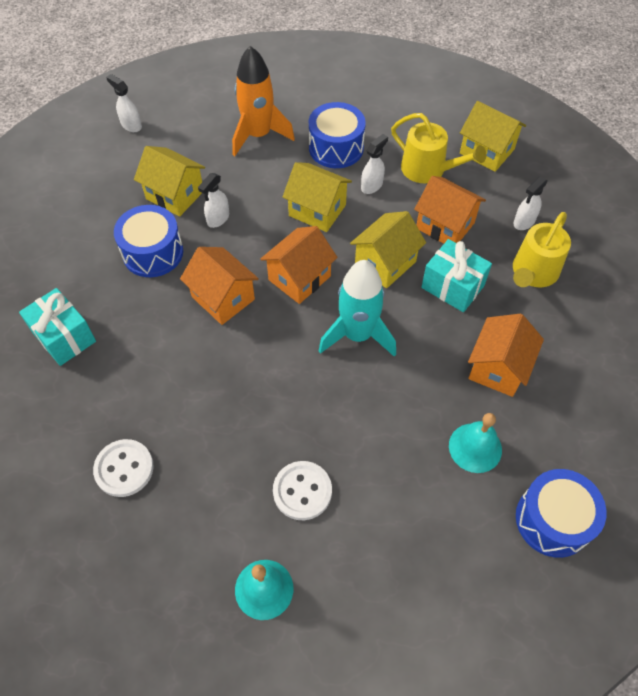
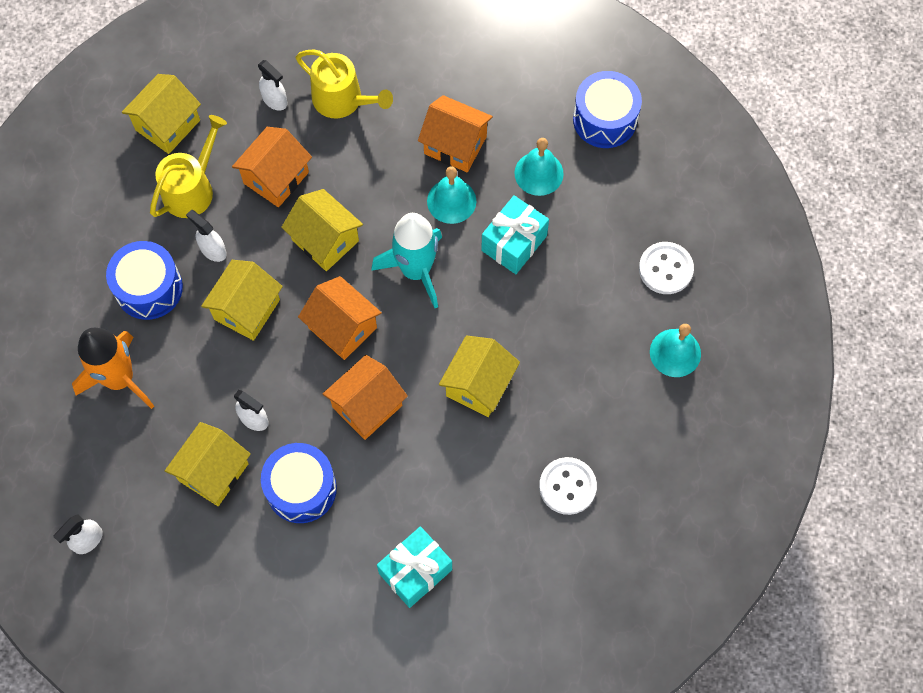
camera: 90 degrees left, 10 degrees up
(238, 388) = (479, 385): none -> yellow house
(302, 491) = (585, 322): white button -> white button (665, 269)
(434, 365) = (451, 201): none -> turquoise bell
(452, 286) = (358, 177): turquoise gift -> turquoise gift (514, 243)

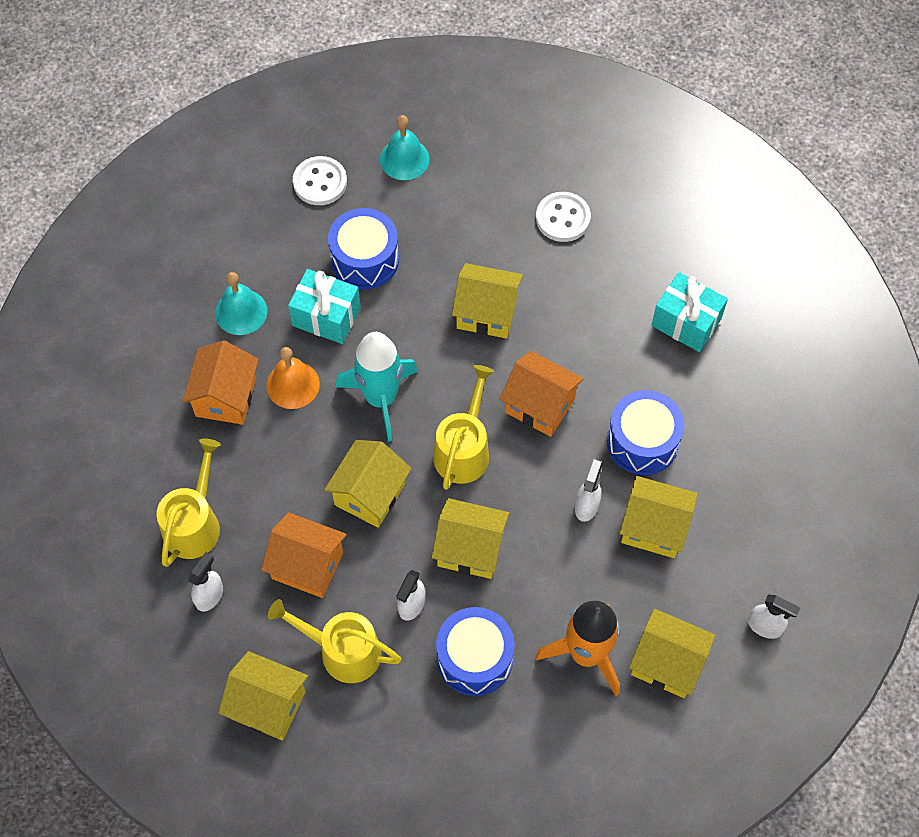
camera: 105 degrees left, 5 degrees down
(87, 444) = (667, 663): none -> yellow house
(342, 328) = (463, 450): orange house -> yellow watering can
(451, 201) = (293, 384): turquoise bell -> orange bell
(605, 119) = (164, 266): blue drum -> blue drum (365, 259)

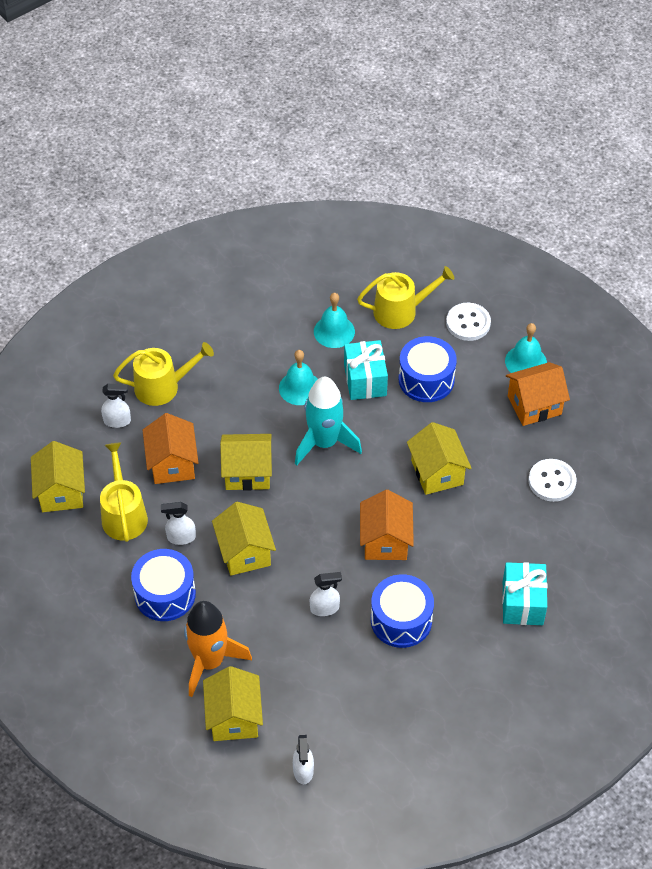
camera: 60 degrees right, 10 degrees down
(225, 397) = (264, 356): orange house -> orange house (534, 405)
(293, 384) = (299, 388): orange bell -> turquoise bell
(463, 450) = (317, 511): yellow watering can -> yellow watering can (400, 311)
(654, 527) = (336, 660): yellow house -> none

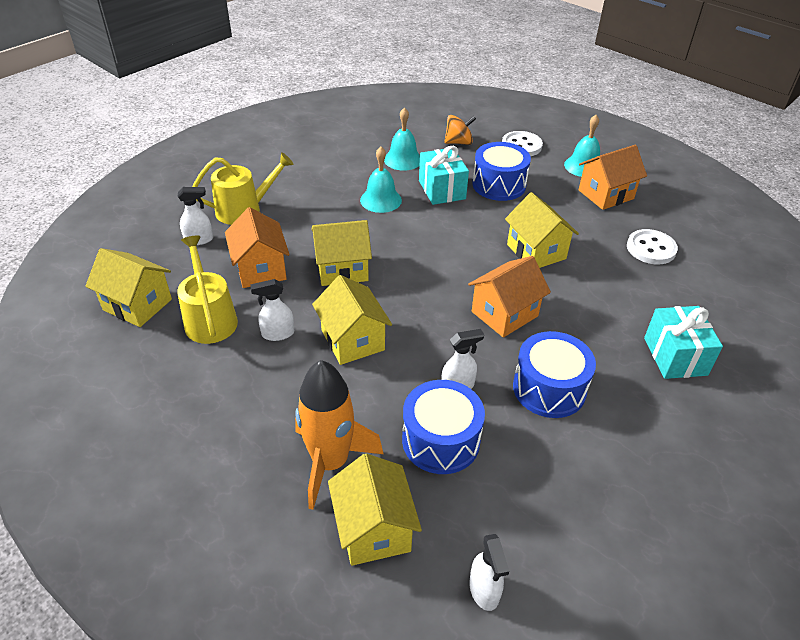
camera: 10 degrees left, 10 degrees down
(61, 491) = (137, 304): yellow house -> yellow house turned 45 degrees counterclockwise
(165, 594) = (265, 392): blue drum -> blue drum (440, 440)
(324, 442) = (416, 238): turquoise rocket -> none
(385, 540) = (504, 314): orange house -> orange house turned 60 degrees clockwise
(400, 311) = (458, 142): yellow watering can -> orange spinning top

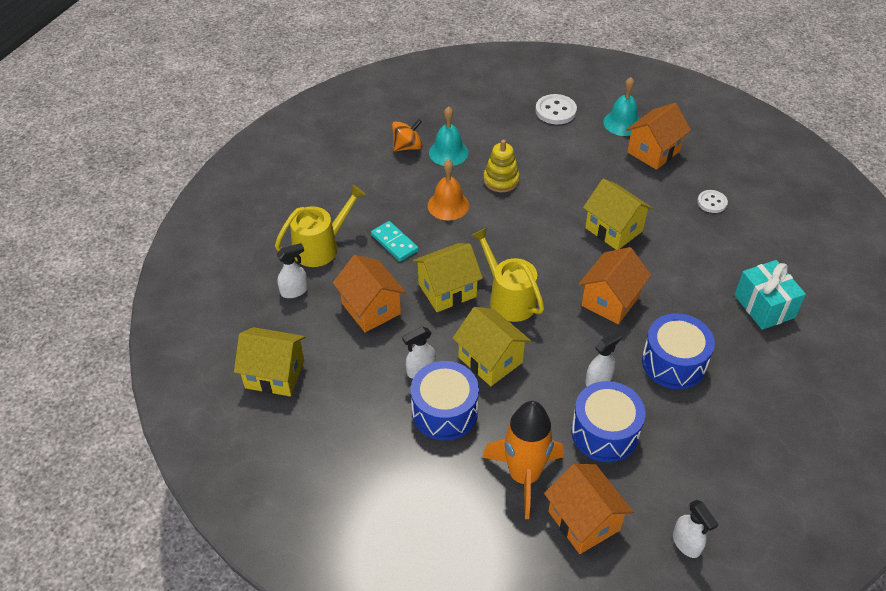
camera: 15 degrees left, 5 degrees up
(210, 319) = (351, 372): yellow watering can -> yellow watering can (509, 299)
(313, 220) = (394, 243): none -> turquoise domino
(374, 529) = (583, 520): yellow house -> orange house
(381, 200) = (448, 205): turquoise bell -> orange bell
(442, 190) = (501, 180): turquoise gift -> yellow stacking toy
(458, 142) = (494, 120): orange spinning top -> orange spinning top (407, 147)
(499, 185) = (552, 162): blue drum -> blue drum (444, 411)
(651, 248) = (712, 202): white button -> white button, size x0.65

